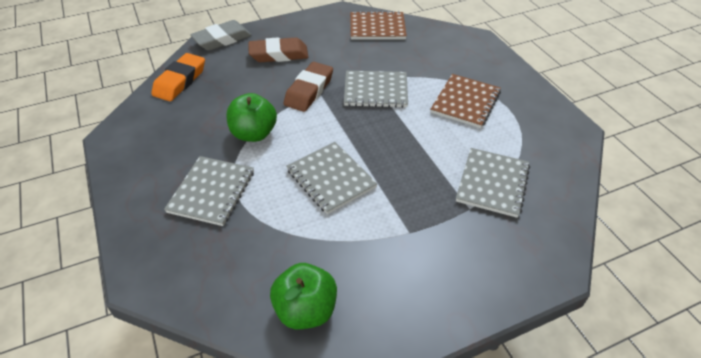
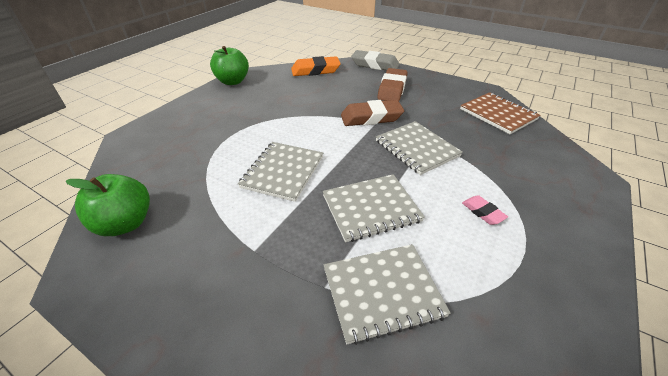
camera: 55 degrees right, 5 degrees down
(211, 192) = (223, 126): grey notebook -> grey notebook (371, 208)
(254, 134) = (296, 116): green apple -> green apple (233, 81)
(279, 54) = (392, 89): brown eraser -> brown eraser turned 60 degrees clockwise
(465, 102) = (482, 212): brown notebook -> pink eraser

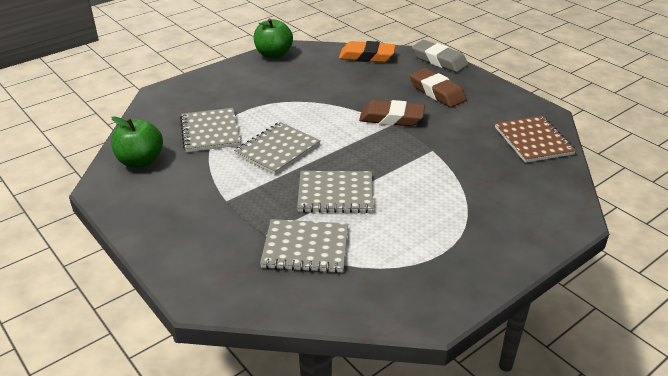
camera: 20 degrees right, 5 degrees down
(392, 89) = (437, 92): brown eraser -> brown eraser turned 75 degrees counterclockwise
(416, 148) = (415, 156): grey notebook -> grey notebook (210, 132)
(482, 212) = (432, 219): pink eraser -> none

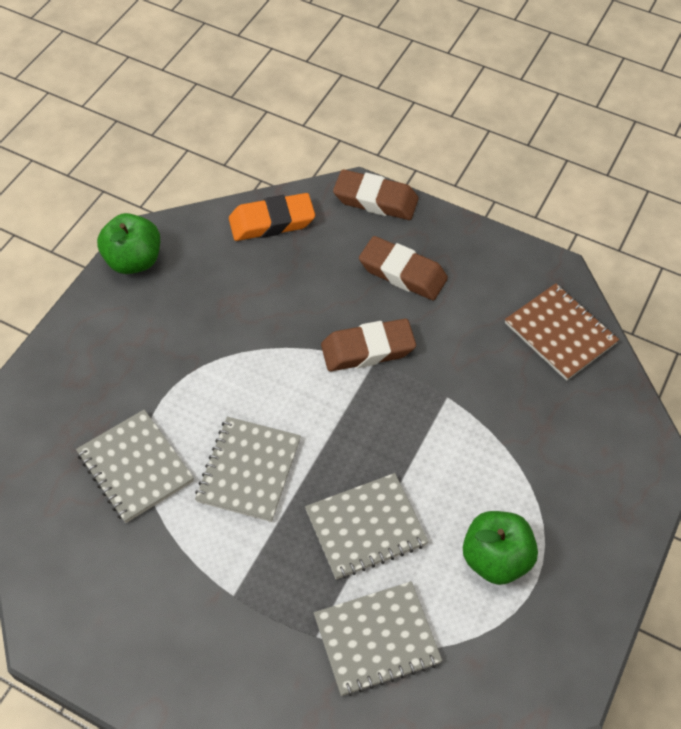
camera: 25 degrees left, 20 degrees up
(140, 161) = (70, 565): green apple -> green apple (495, 559)
(439, 60) = (375, 200): grey eraser -> brown eraser

